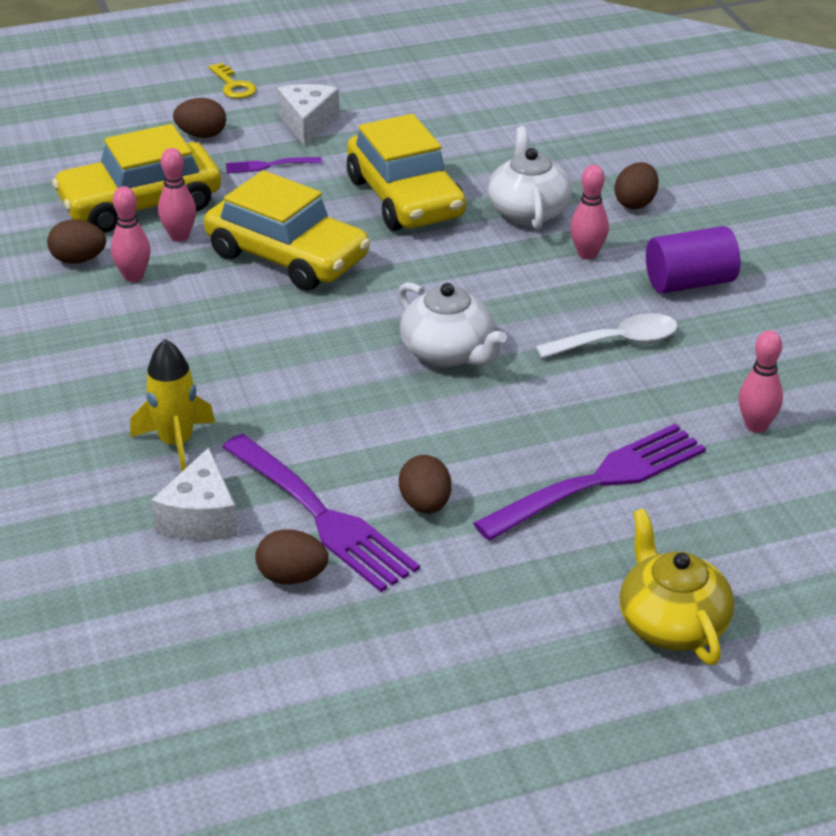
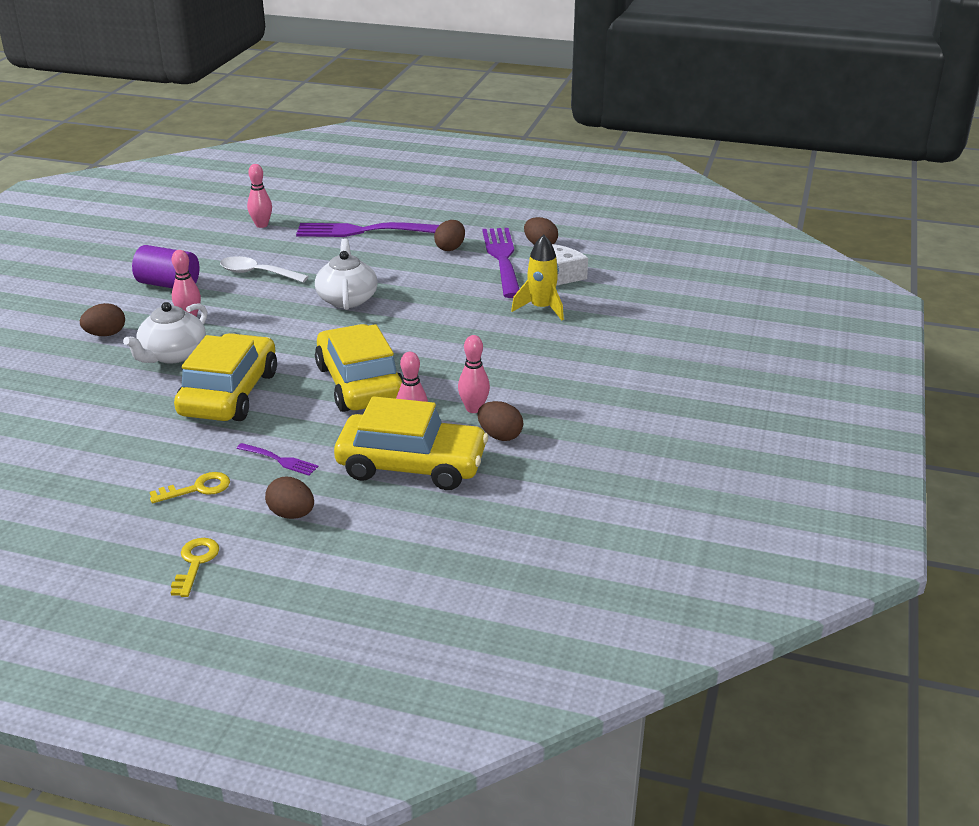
camera: 145 degrees left, 5 degrees down
(307, 123) = (197, 488): white cheese -> yellow key
(671, 623) = (408, 189): yellow teapot -> none

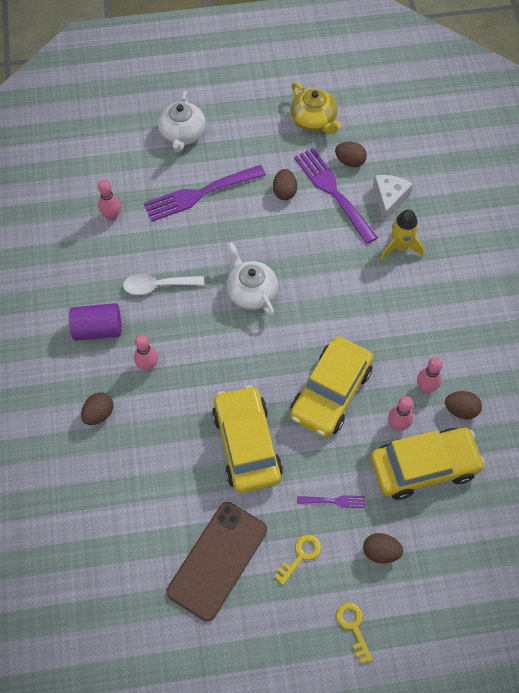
camera: 25 degrees left, 30 degrees up
(104, 464) = (217, 560): none -> brown phone
(172, 354) = (170, 417): white teapot -> white teapot (182, 134)
(360, 383) = (331, 392): yellow car -> yellow car turned 105 degrees counterclockwise
(527, 214) = (314, 120): none -> yellow teapot

